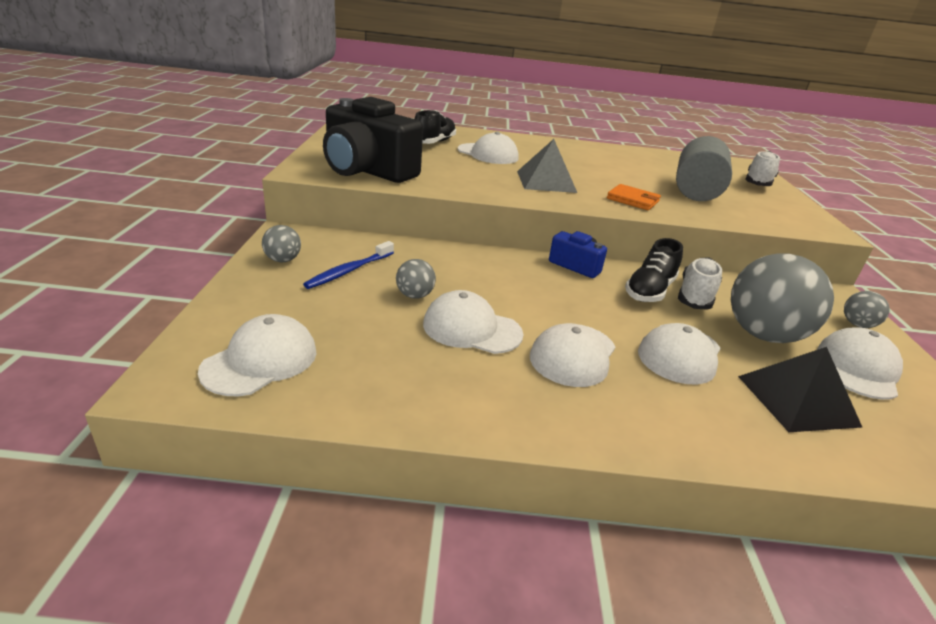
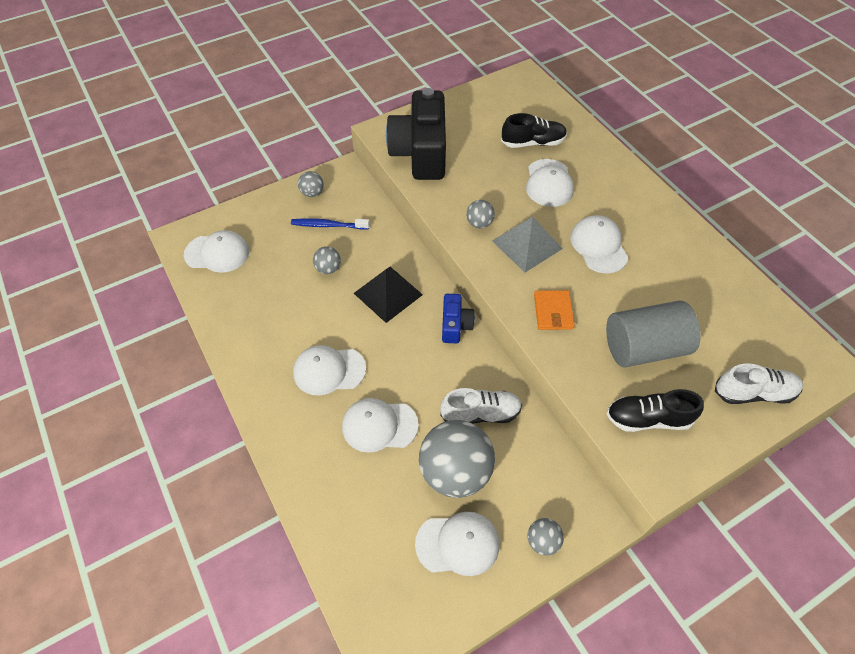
camera: 60 degrees right, 25 degrees up
(471, 329) = (315, 312): white cap -> white cap (598, 246)
(496, 185) = (479, 223): none -> grey ball
(649, 291) = (459, 382): black shoe -> black shoe (648, 419)
(797, 400) = (375, 506): black pyramid -> black pyramid (388, 294)

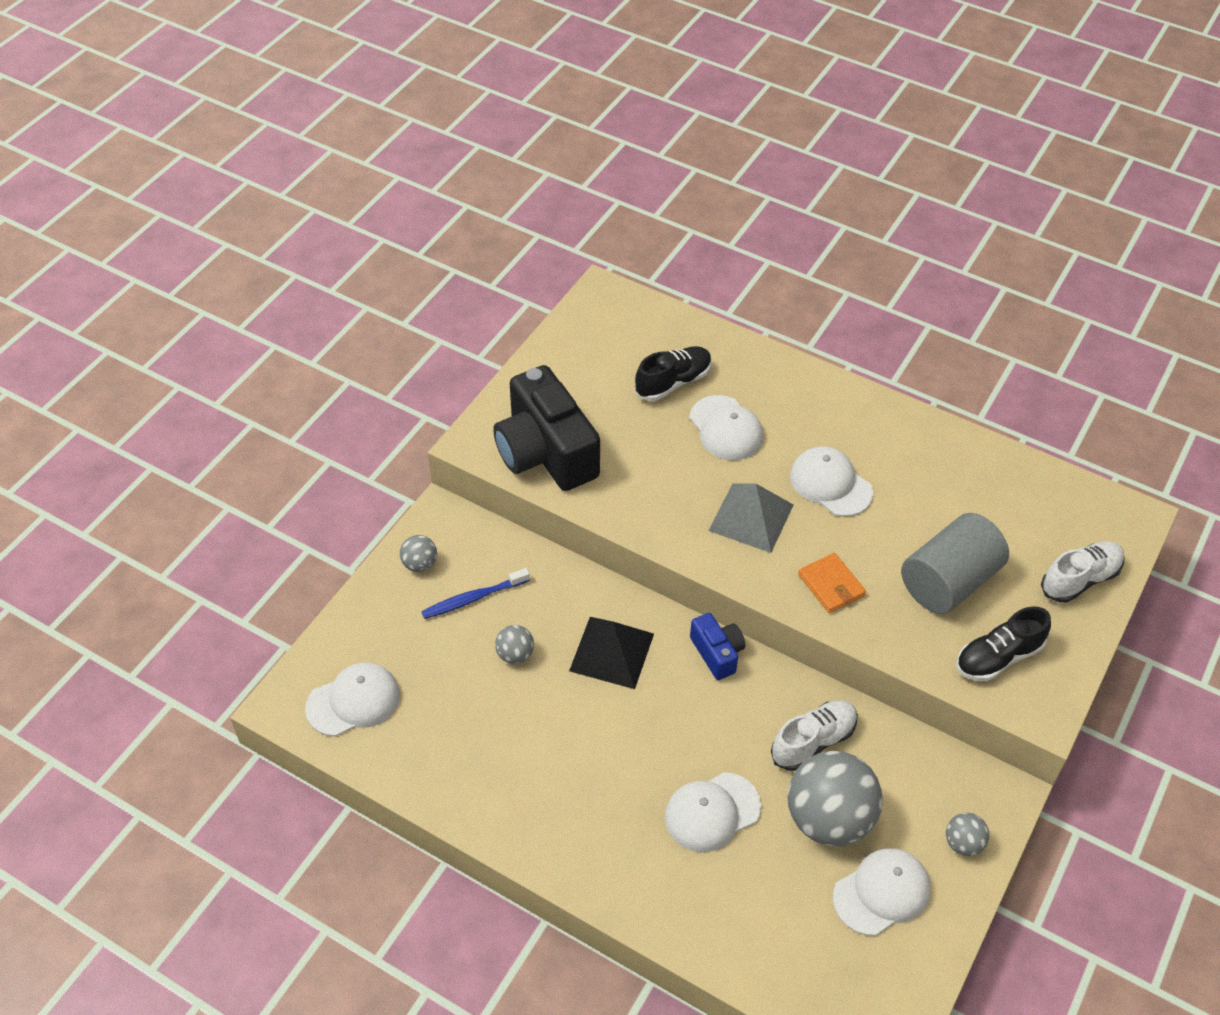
camera: 30 degrees left, 5 degrees down
(329, 370) = (608, 779): white cap -> none
(479, 223) = (680, 515): grey ball -> none

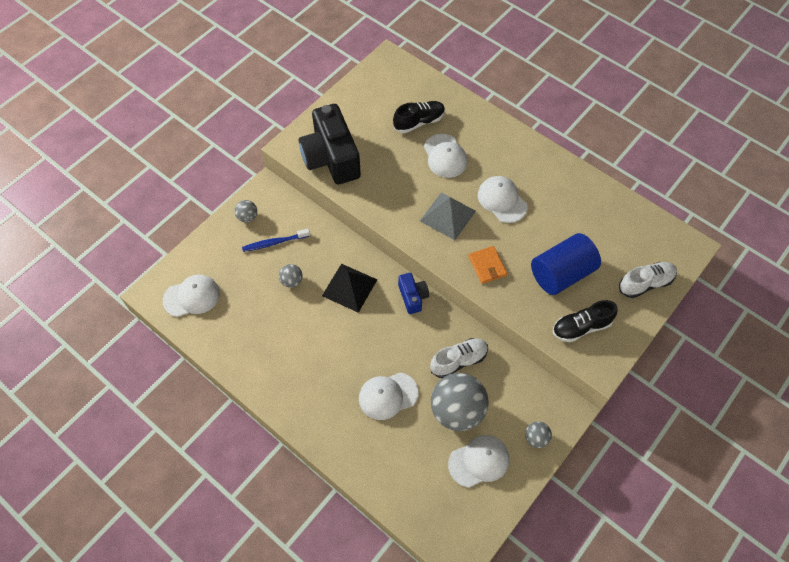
camera: 10 degrees right, 10 degrees up
(948, 582) = (561, 273): grey cylinder -> blue cylinder

